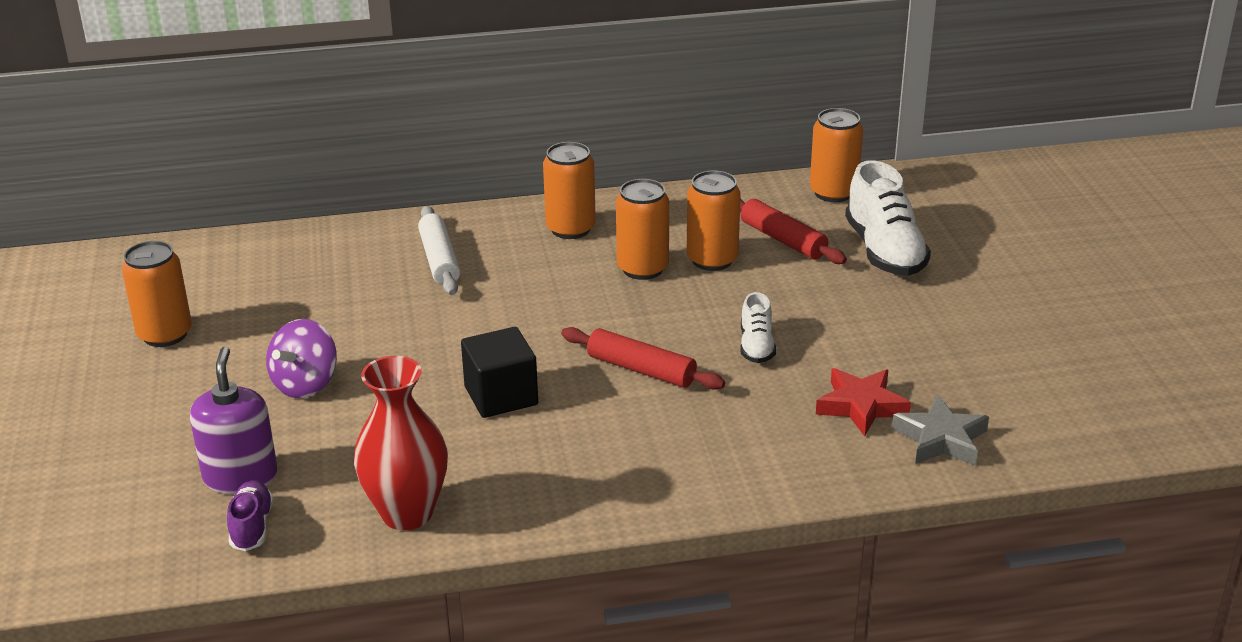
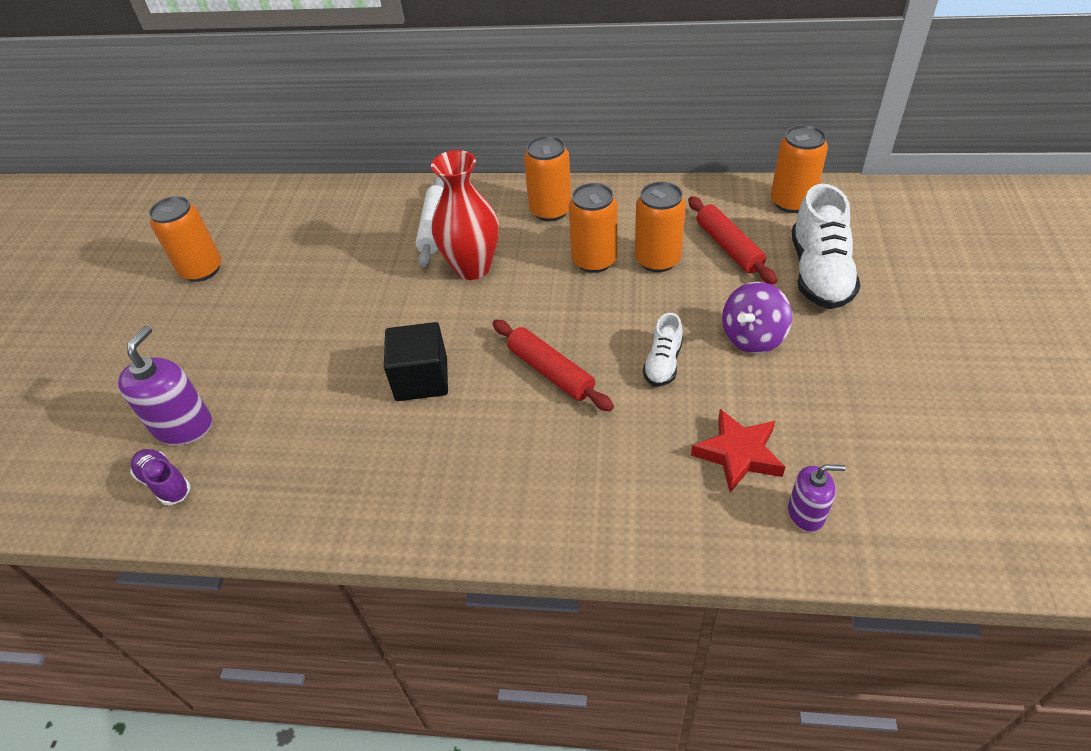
camera: 20 degrees right, 15 degrees up
(252, 527) = (165, 483): purple shoe -> purple shoe turned 60 degrees counterclockwise
(305, 384) = (277, 338): purple spinning top -> purple spinning top (752, 337)
(407, 513) = (289, 496): red vase -> red vase (472, 268)
(941, 439) = (806, 513): grey star -> purple soap dispenser

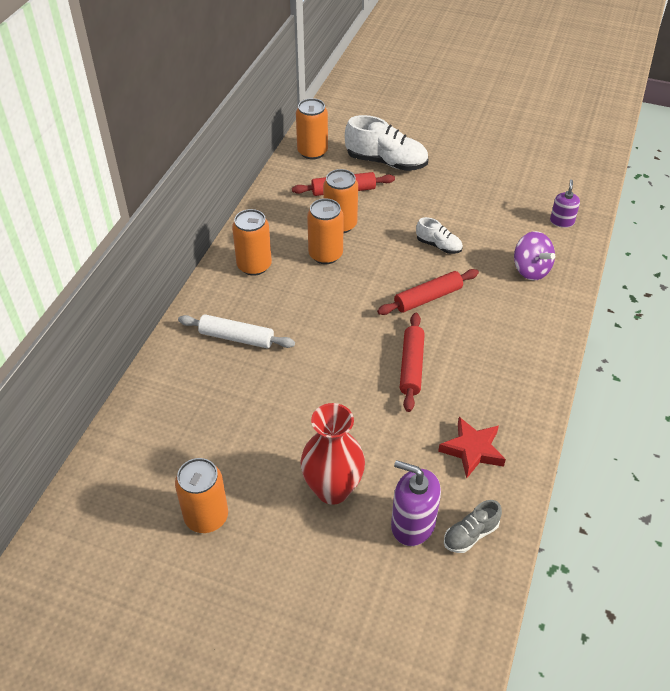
camera: 80 degrees left, 0 degrees up
(165, 483) = (470, 534): purple shoe -> grey shoe
(421, 379) = (411, 366): black cube -> red rolling pin
(472, 268) = (301, 321): red vase -> red vase (332, 489)
(738, 454) = (518, 234): red star -> red star (472, 450)
(752, 337) = (430, 204): purple spinning top -> purple spinning top (530, 270)

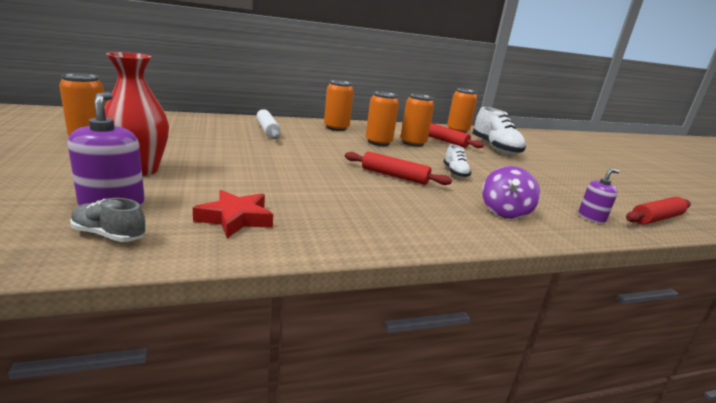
camera: 50 degrees right, 25 degrees down
(411, 366) = (311, 180): red rolling pin -> red rolling pin (656, 218)

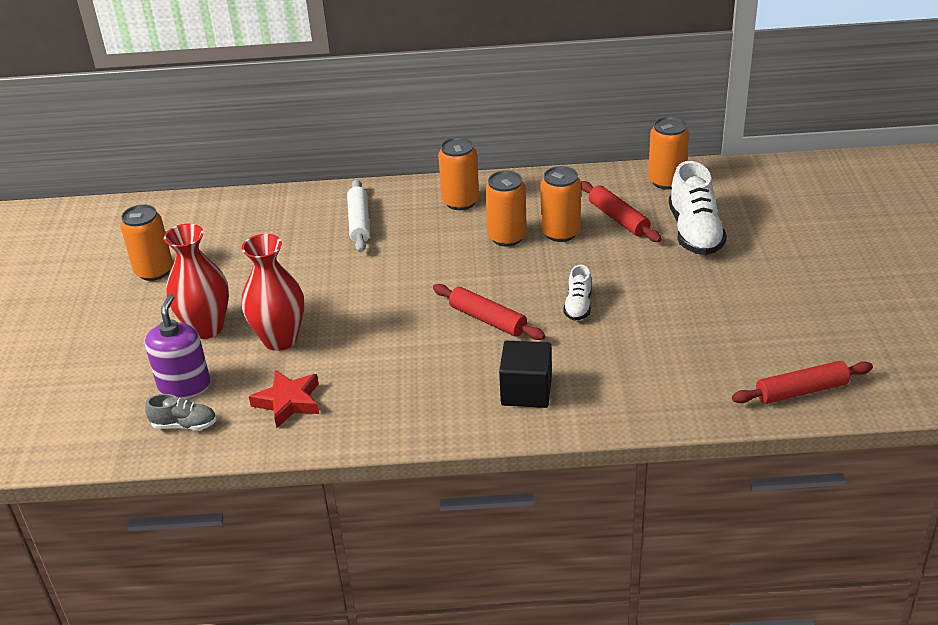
camera: 20 degrees right, 15 degrees up
(109, 235) = (184, 425): grey shoe -> grey shoe turned 150 degrees clockwise
(217, 179) = (280, 339): none -> red vase
(459, 215) = (526, 391): none -> black cube
(504, 212) = (588, 384): purple spinning top -> none
(591, 217) = (701, 391): purple soap dispenser -> none

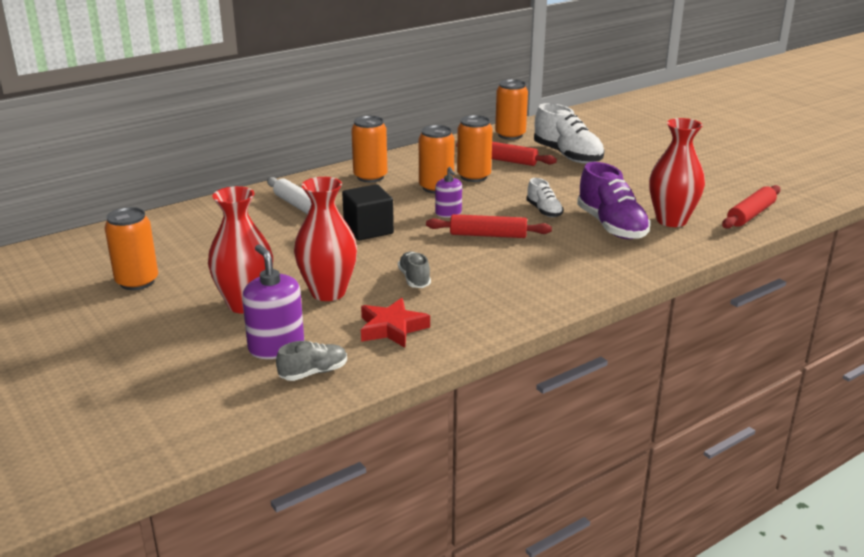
camera: 35 degrees left, 10 degrees down
(364, 351) = (414, 279): none -> grey shoe
(481, 277) = (448, 213): none -> purple soap dispenser
(526, 391) = (575, 266): black cube -> black cube (368, 230)
(623, 352) = (611, 226): none -> purple shoe
(698, 367) = (671, 220): none -> red vase

